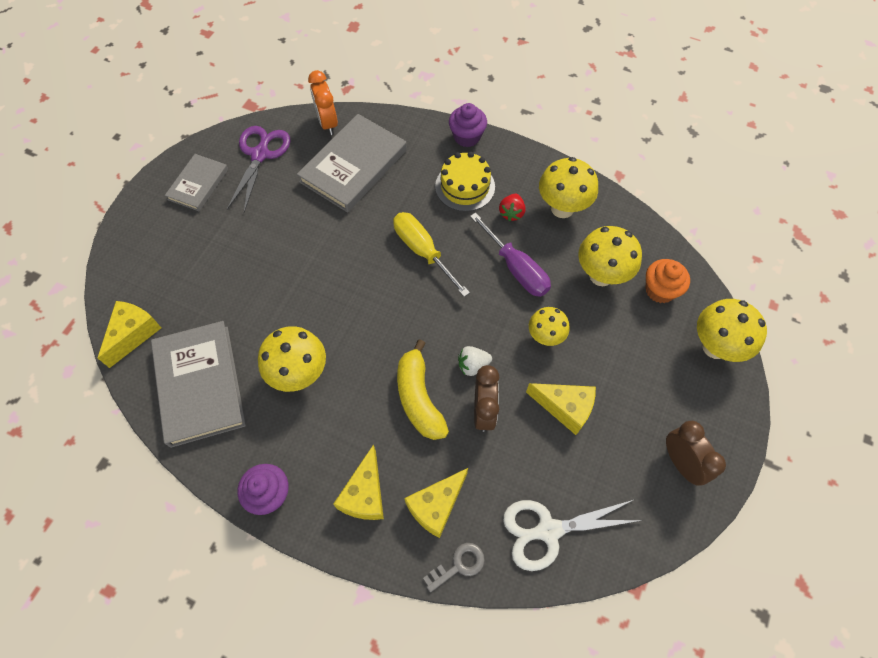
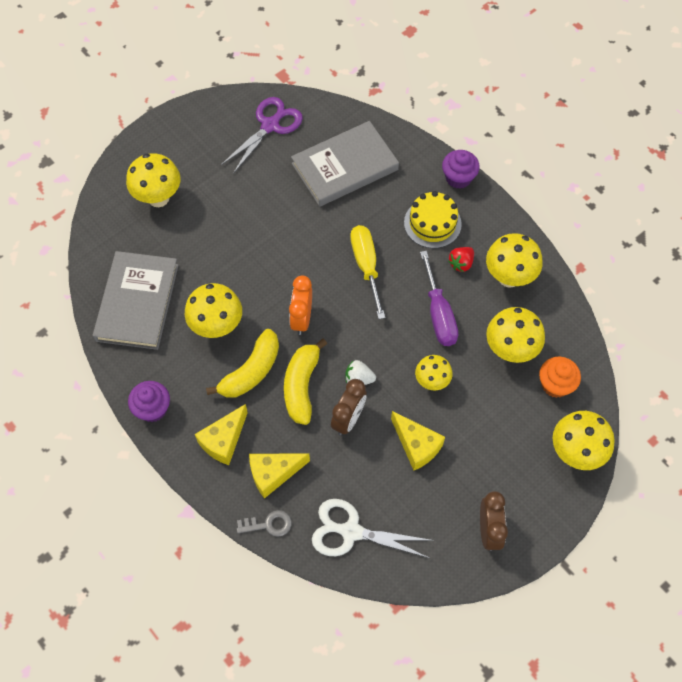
camera: 25 degrees right, 0 degrees up
(133, 334) = (104, 241): yellow cheese -> none
(174, 267) = (158, 198): none -> yellow mushroom
(198, 184) = (207, 133): grey book -> none
(327, 123) = (341, 118): orange clock -> orange clock (302, 319)
(358, 405) = (251, 371): none -> yellow banana

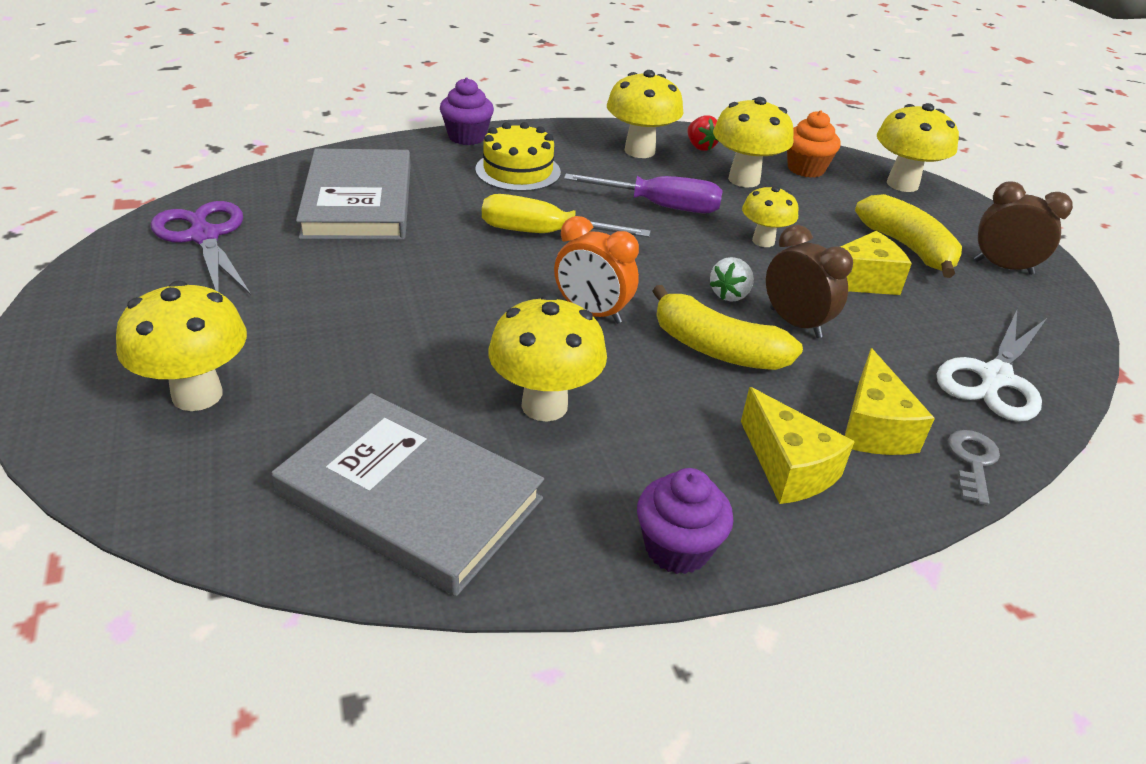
camera: 70 degrees left, 25 degrees down
(251, 371) = (660, 393): yellow banana -> yellow banana (907, 247)
(461, 263) = (595, 171): red strawberry -> red strawberry (700, 146)

